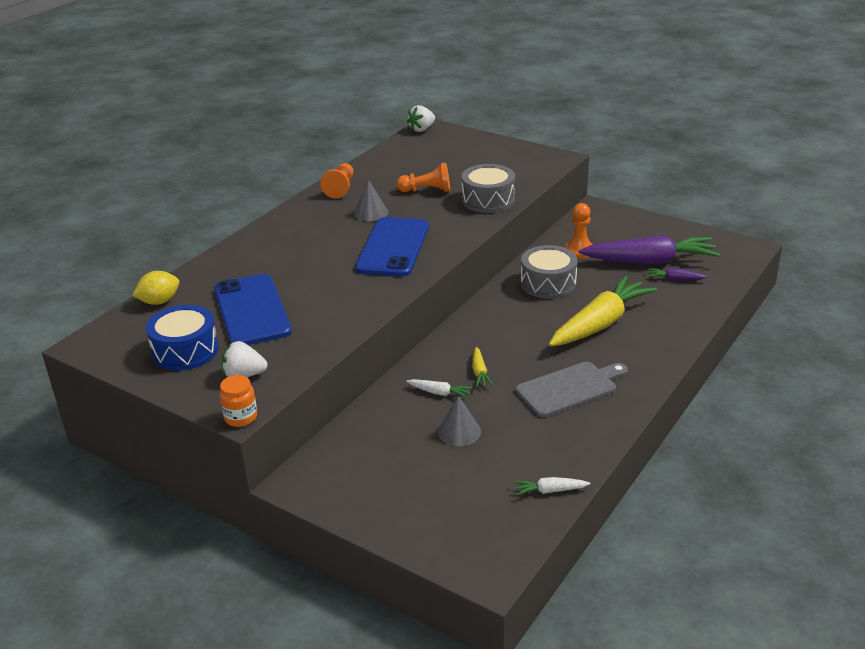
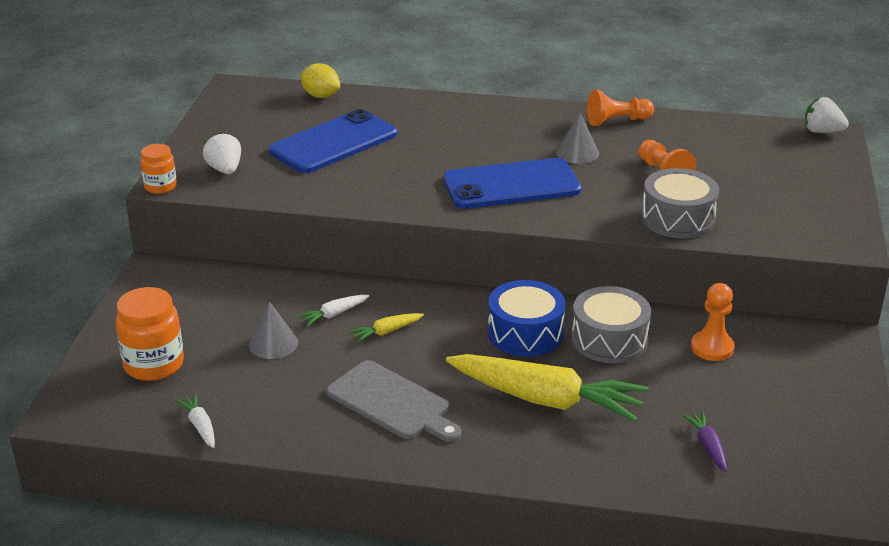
camera: 65 degrees right, 0 degrees up
(185, 350) = (249, 131): blue drum -> blue drum (525, 333)
(439, 393) = (334, 314): white carrot -> white carrot turned 60 degrees clockwise
(447, 505) = (154, 364): none -> orange jar
(649, 261) = (737, 414): purple carrot -> none

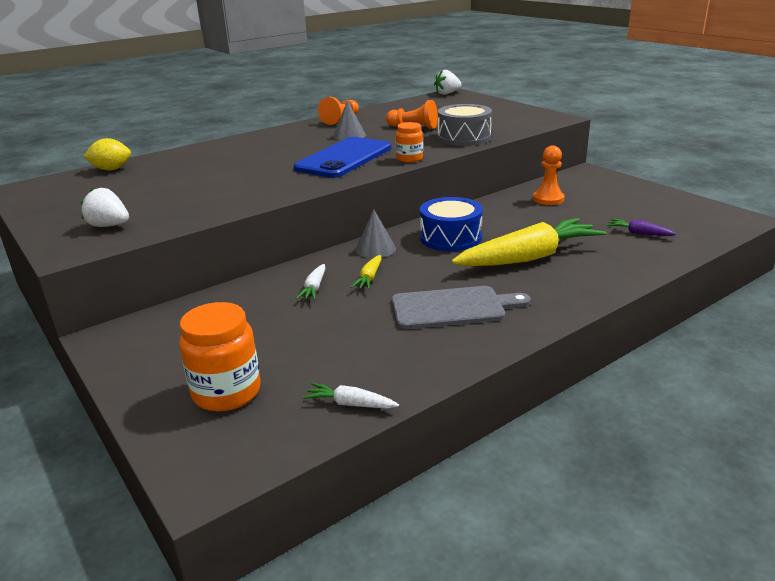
camera: 45 degrees left, 5 degrees down
(160, 187) = (64, 256): orange jar -> orange jar (409, 159)
(273, 343) = (303, 325): grey cone -> grey cone (375, 249)
(333, 143) = (174, 184): blue phone -> none
(609, 339) = (497, 219): grey drum -> none

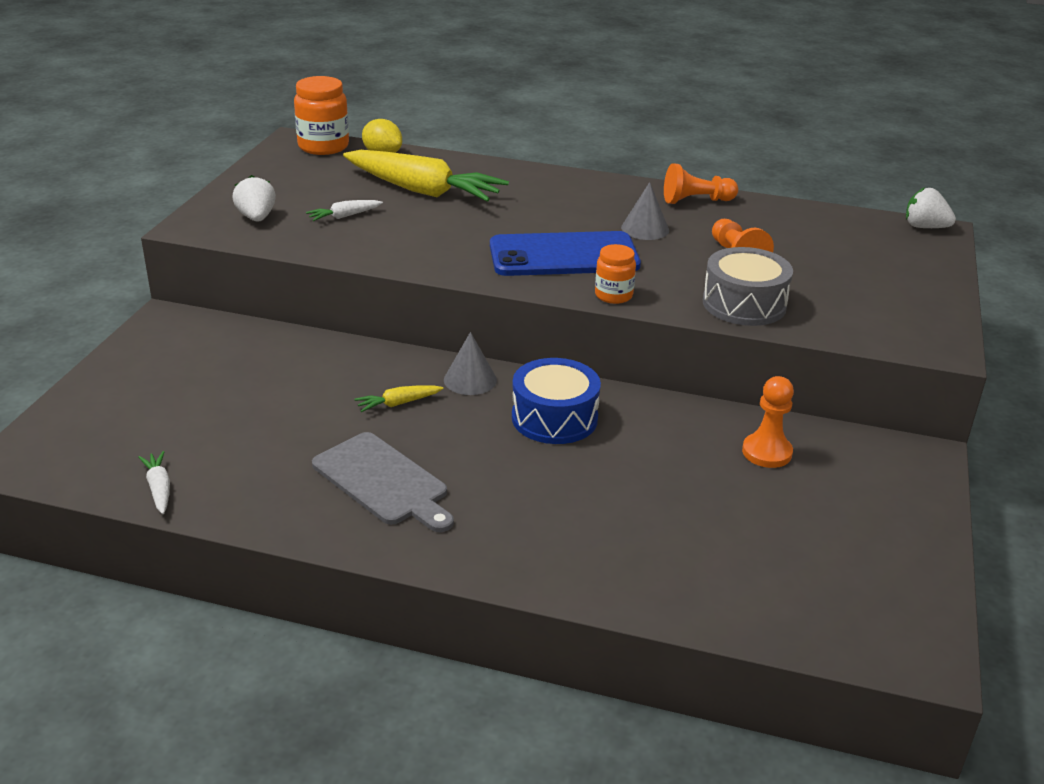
camera: 50 degrees right, 5 degrees up
(226, 392) = (131, 417): orange jar -> orange jar (323, 146)
(314, 288) = (345, 380): white carrot -> white carrot (344, 216)
(528, 258) = (561, 494): yellow carrot -> yellow carrot (422, 191)
(639, 233) = (742, 565): purple carrot -> none

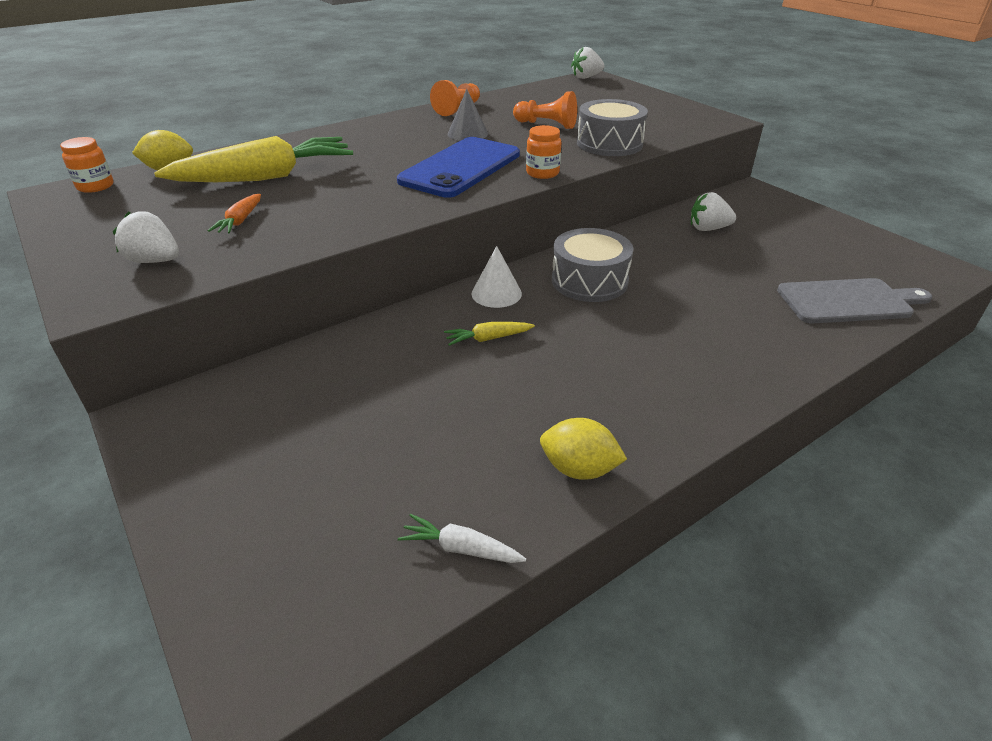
camera: 50 degrees left, 5 degrees up
(281, 508) = (579, 469): none -> yellow lemon
(323, 146) = (95, 186): orange jar -> orange jar, size x0.60
(344, 216) = (240, 221): white carrot -> orange carrot
(383, 481) = (594, 392): grey cutting board -> grey cutting board (848, 301)
(398, 403) = (488, 339): yellow carrot -> yellow carrot turned 60 degrees clockwise
(470, 380) = (496, 293): grey cone -> white cone
(554, 418) = (589, 281): blue drum -> grey drum
(767, 452) = (708, 229): orange pawn -> white strawberry

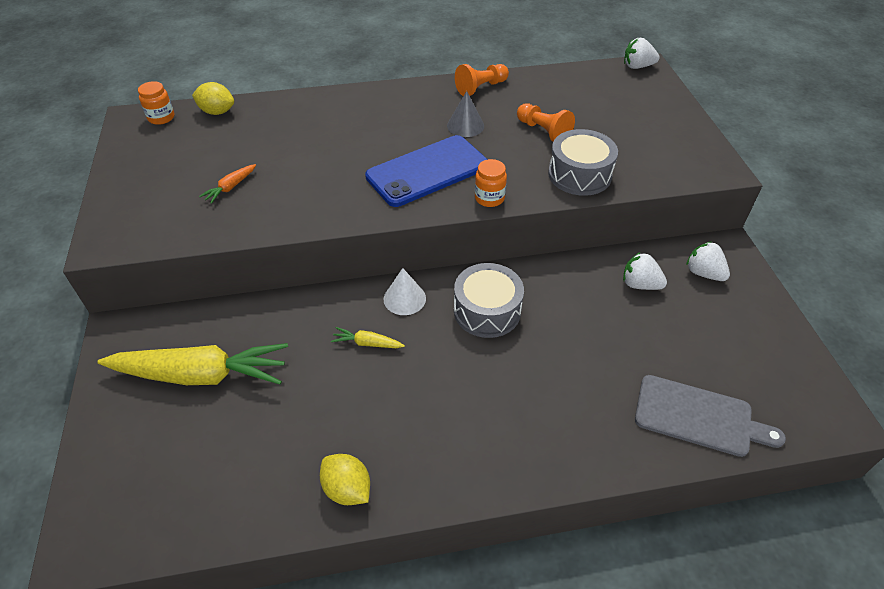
camera: 25 degrees right, 10 degrees up
(155, 261) = (156, 214): white strawberry -> white strawberry (703, 273)
(265, 177) = (276, 140): yellow carrot -> yellow carrot (201, 374)
(461, 548) = (233, 517): white carrot -> none

